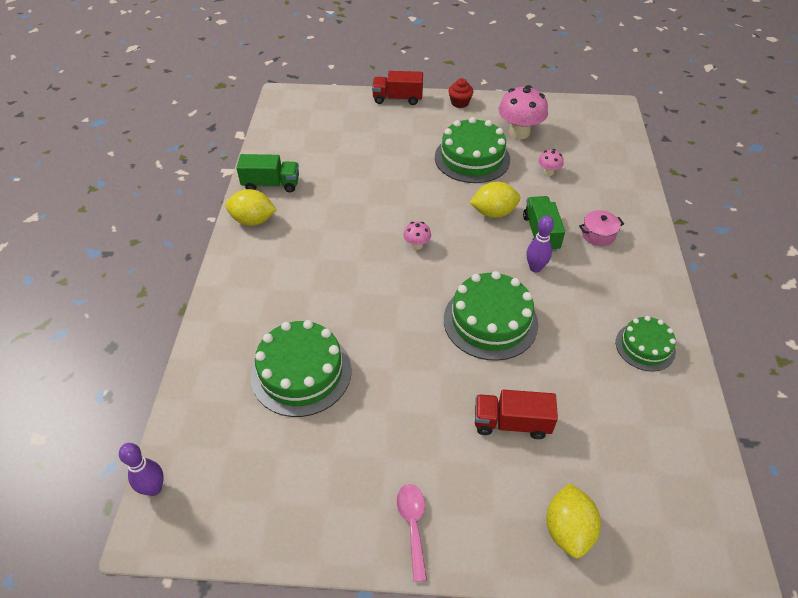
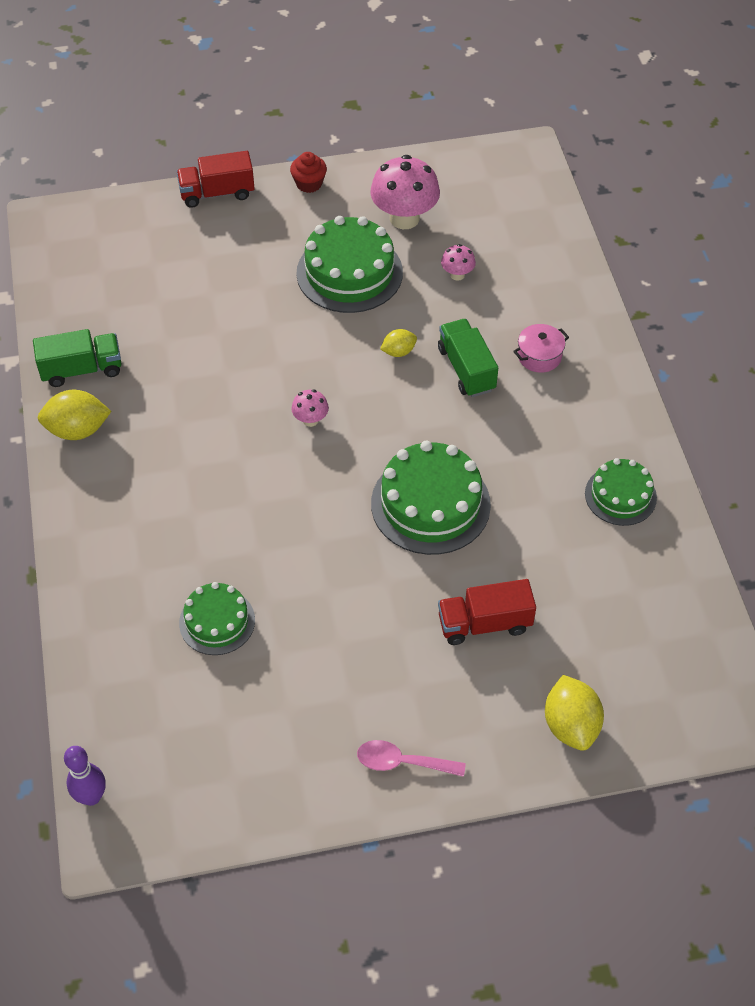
camera: 15 degrees left, 5 degrees up
(301, 372) = (217, 621): green cake -> green cake, size x0.60
(413, 525) = (402, 762): pink spoon -> pink spoon turned 60 degrees counterclockwise
(493, 213) = (398, 352): yellow lemon -> yellow lemon, size x0.57
(535, 268) = (470, 420): purple bowling pin -> none

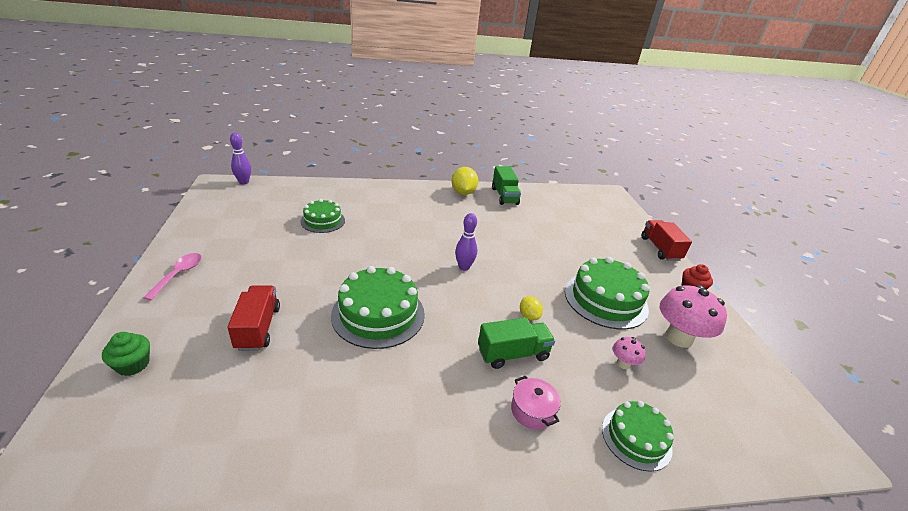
camera: 90 degrees right, 20 degrees down
(310, 420) = (464, 267): pink mushroom -> purple bowling pin
(571, 725) = (133, 365): yellow lemon -> green cupcake
(620, 495) = (348, 451): green cake -> green cake (636, 438)

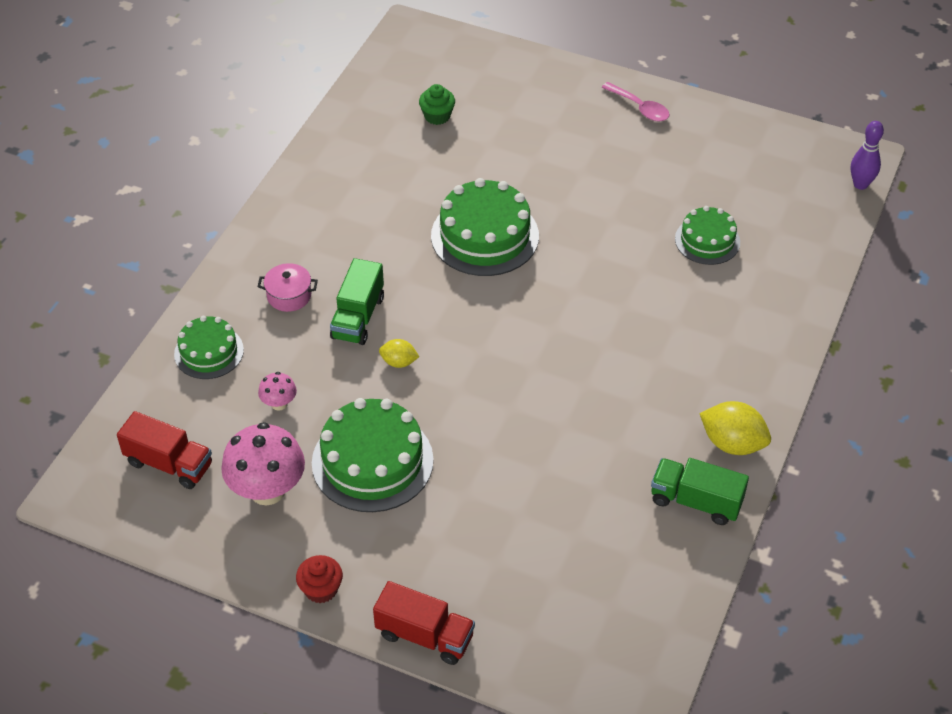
camera: 125 degrees right, 15 degrees up
(133, 365) = (516, 75): green cupcake -> green cupcake (437, 116)
(258, 328) = (518, 148): red truck -> red truck (169, 464)
(464, 267) = (523, 345): purple bowling pin -> none

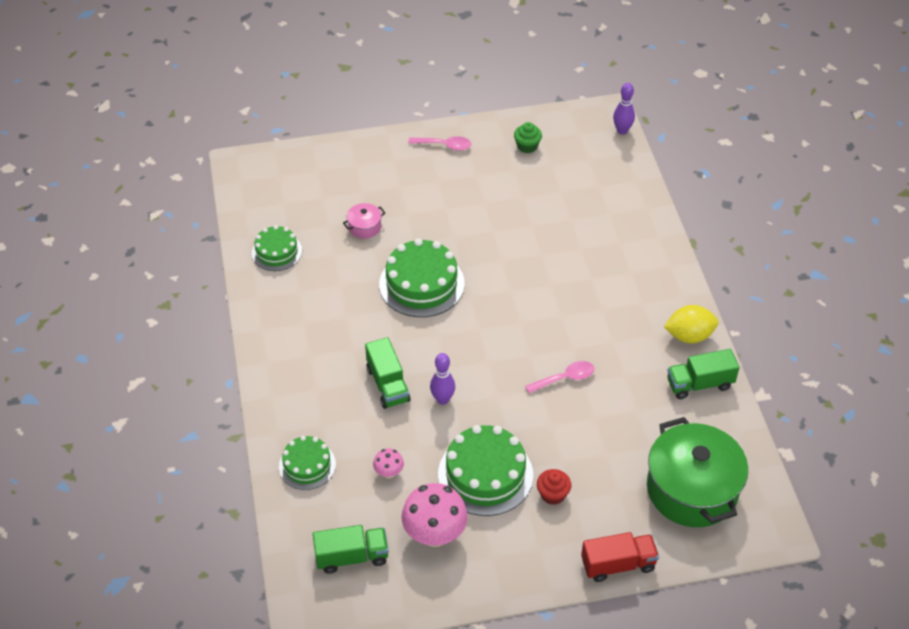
camera: 35 degrees left, 0 degrees up
(169, 464) = (352, 557): red truck -> green truck
(289, 296) = (327, 395): pink pot -> pink pot (364, 227)
(321, 589) = (528, 576): red cupcake -> red cupcake (553, 494)
(399, 362) = (442, 399): yellow lemon -> purple bowling pin
(437, 116) = (314, 217): green cupcake -> green cupcake (527, 146)
(548, 412) = (565, 378): none -> pink spoon
(580, 608) = (692, 489): none -> green pot
(707, 240) = (563, 214): green cake -> green cake (277, 252)

